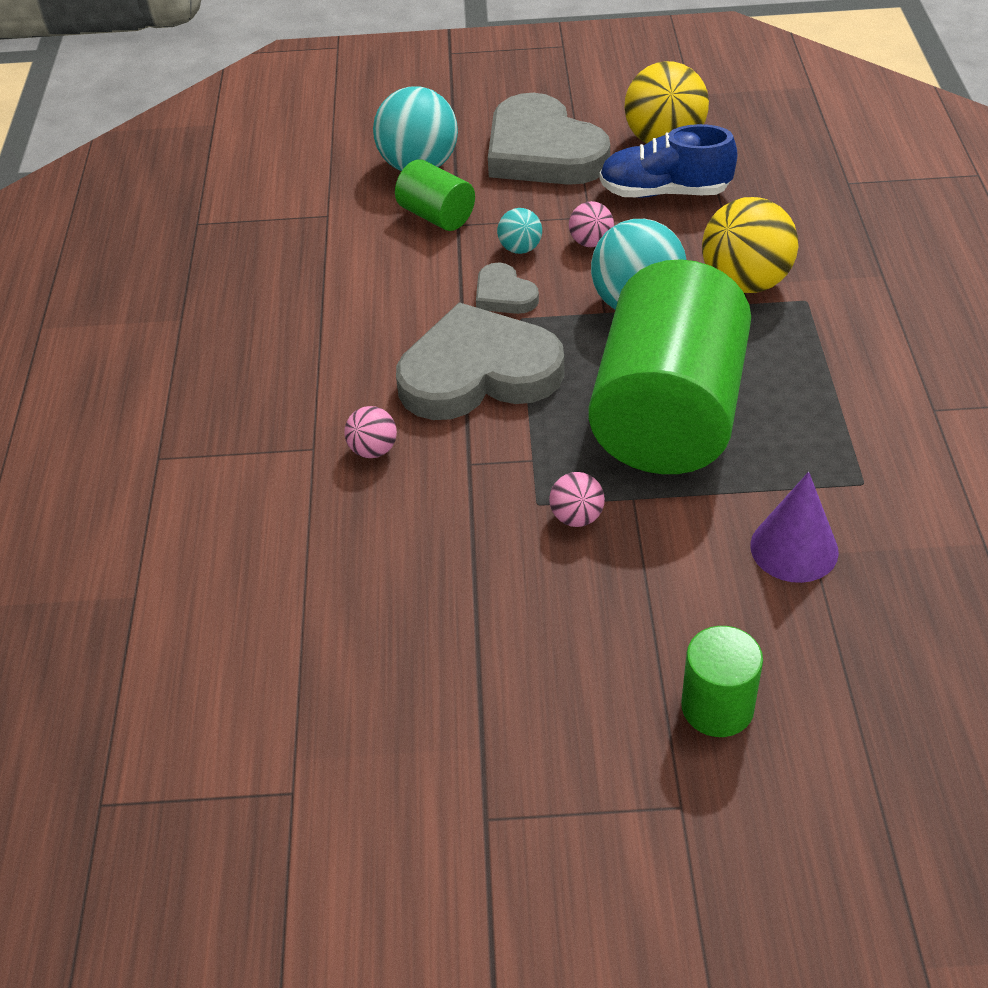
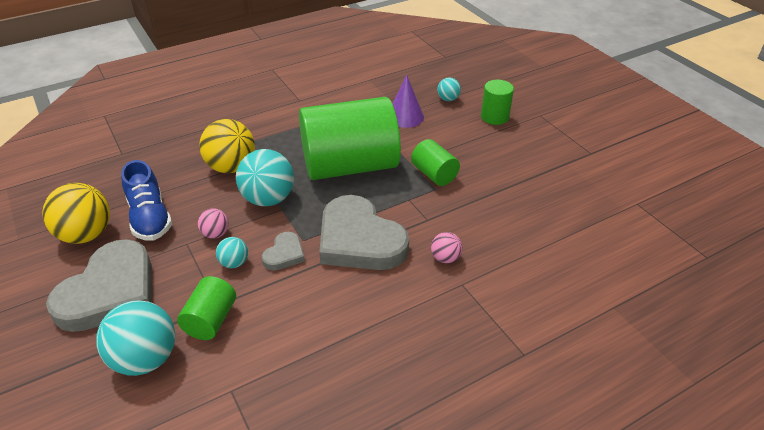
camera: 120 degrees left, 5 degrees down
(576, 517) = (434, 174): pink ball -> green cylinder
(834, 653) = (448, 99): none -> turquoise ball

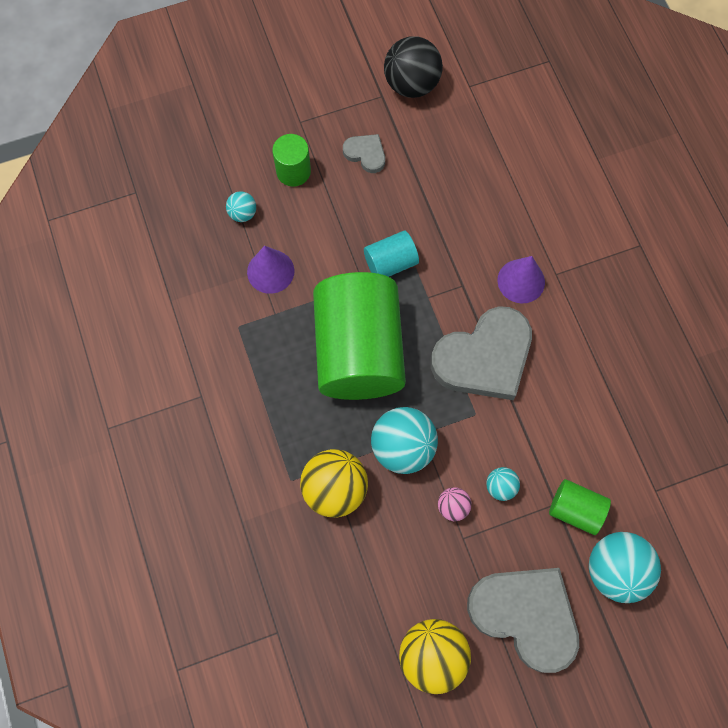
camera: 80 degrees left, 30 degrees up
(150, 218) = (415, 583): blue shoe -> none
(284, 254) = (494, 434): grey heart -> grey heart (365, 154)
(434, 174) = (390, 263): green cylinder -> turquoise cylinder
(445, 258) = (521, 281): pink ball -> purple cone
(614, 168) = (411, 84): none -> black ball

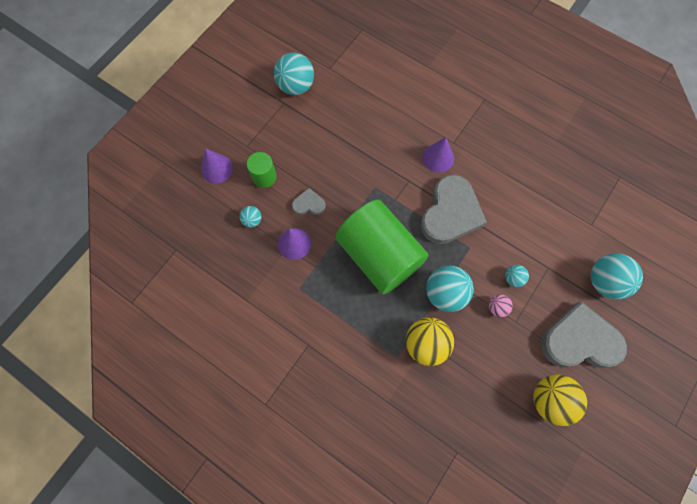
camera: 35 degrees left, 0 degrees up
(246, 127) = (216, 169): none -> purple cone
(365, 154) = (299, 141): grey heart -> grey heart (309, 204)
(390, 263) = (359, 194): turquoise cylinder -> none
(411, 84) = (296, 86): black ball -> turquoise ball
(575, 509) = (560, 263): green cylinder -> none

